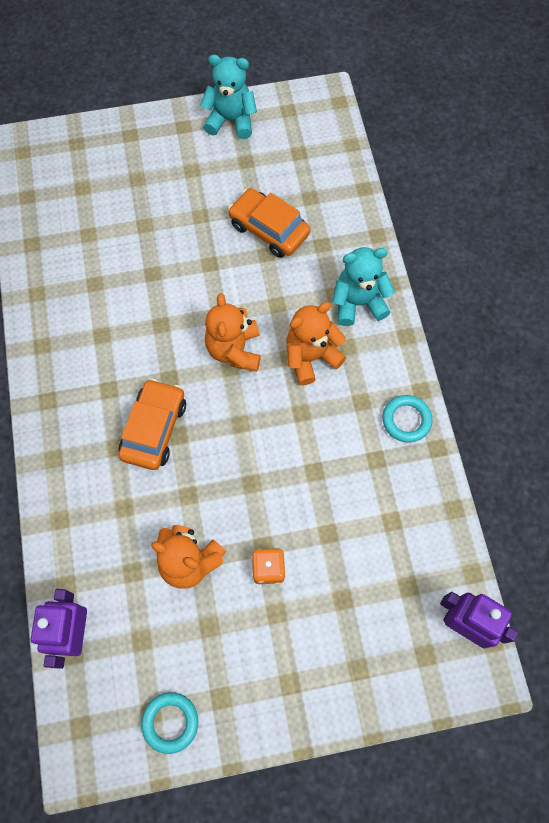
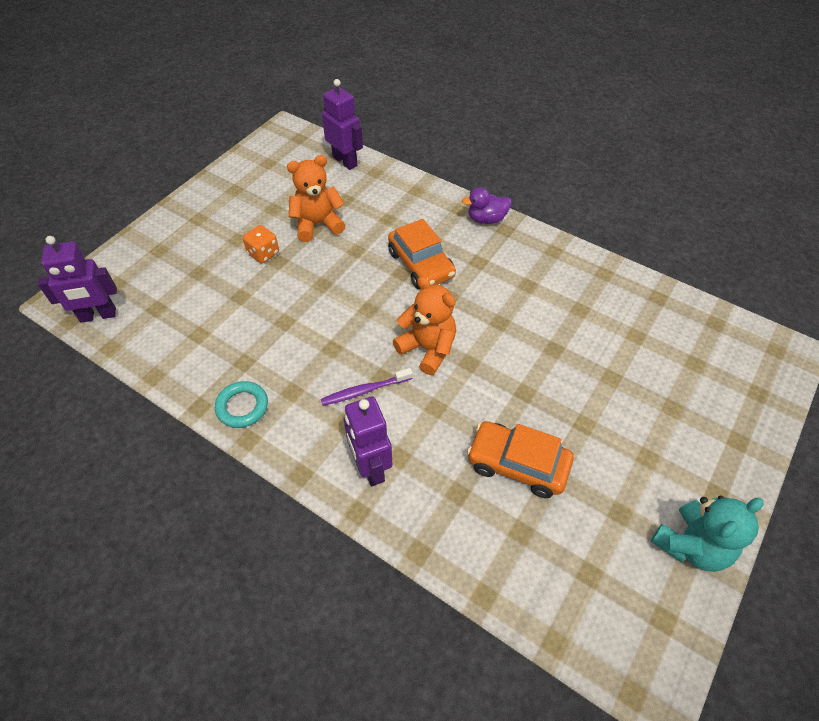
camera: 135 degrees right, 15 degrees down
(47, 426) = (486, 219): none -> purple duck
(170, 722) = (253, 166): turquoise ring -> none
(269, 229) = (517, 464): orange car -> orange car turned 150 degrees counterclockwise
(311, 357) = (365, 391): orange teddy bear -> purple toothbrush
(358, 303) = (370, 467): turquoise teddy bear -> purple robot

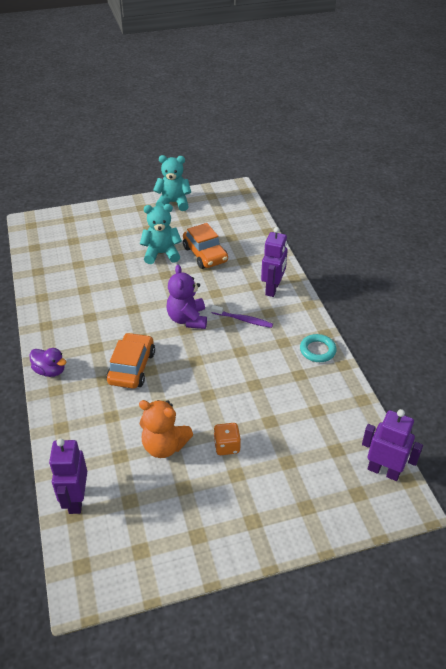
camera: 140 degrees left, 10 degrees down
(427, 349) = (187, 319): orange teddy bear -> purple teddy bear
(571, 422) = (161, 254): none -> turquoise teddy bear

